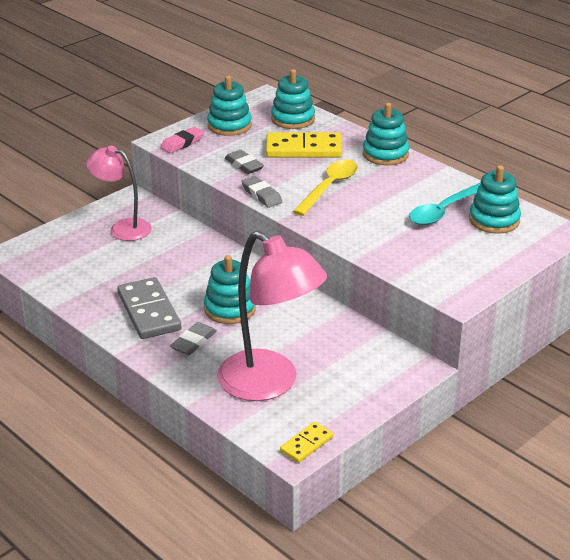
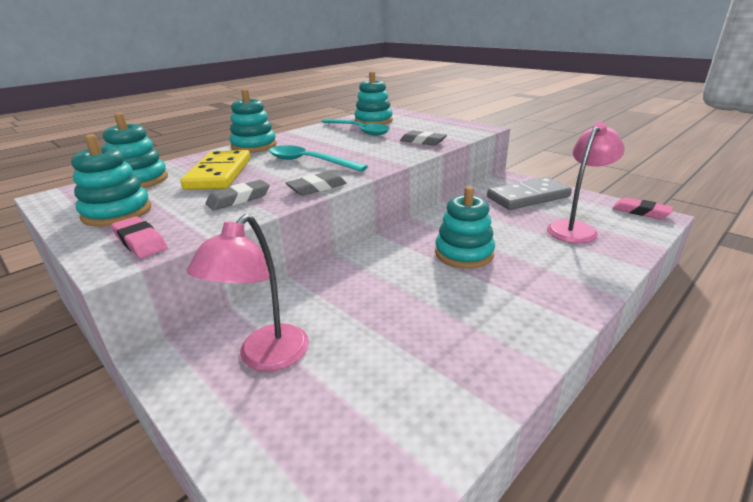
camera: 90 degrees left, 5 degrees down
(149, 312) = (490, 309): grey domino -> grey domino (528, 197)
(193, 342) = (536, 271): grey eraser -> grey eraser (423, 141)
(270, 384) = (575, 228): pink lamp -> pink lamp, size x0.61
(306, 444) = (641, 212): yellow domino -> pink eraser
(329, 187) = (309, 162): yellow spoon -> turquoise spoon

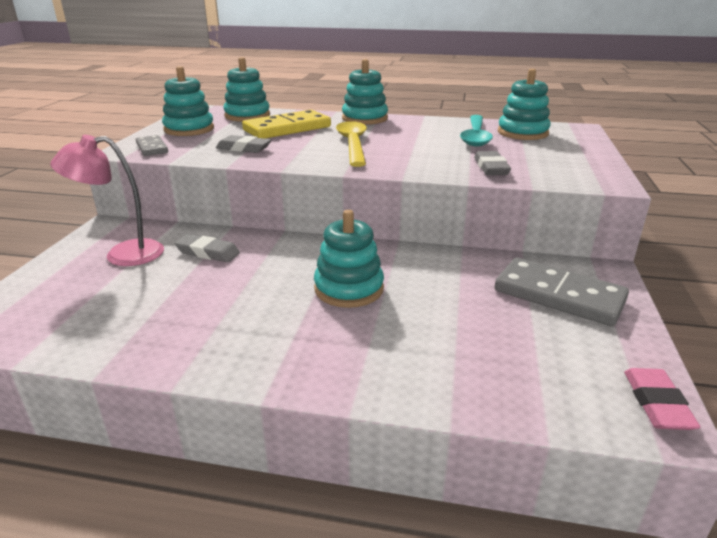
camera: 55 degrees right, 0 degrees up
(140, 241) = (152, 148): pink eraser -> grey domino
(309, 162) = (353, 144): turquoise spoon -> yellow spoon
(317, 188) = (295, 163): grey eraser -> grey eraser (208, 252)
(575, 228) = (506, 349): pink lamp -> none

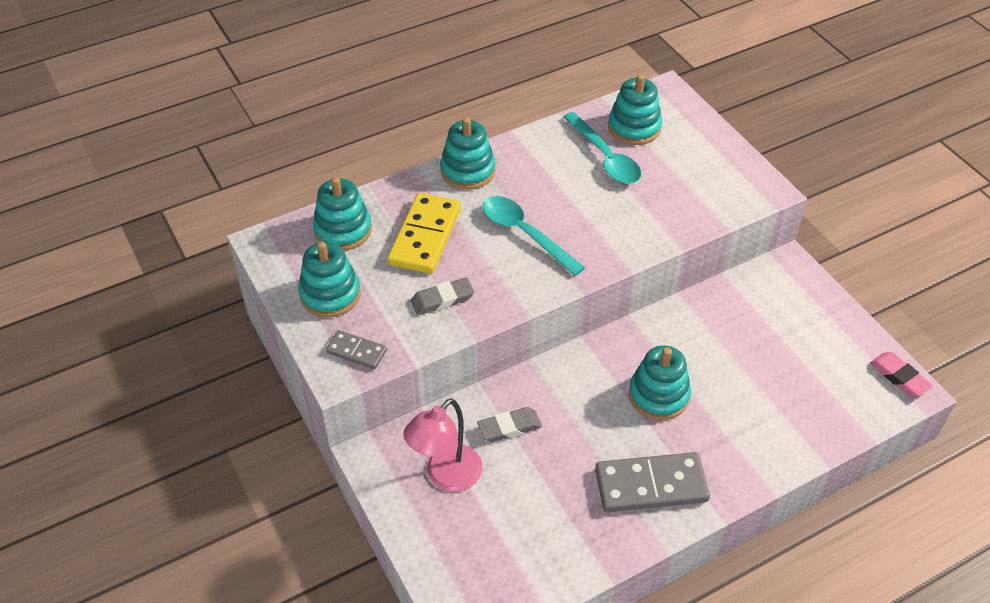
camera: 40 degrees left, 20 degrees up
(353, 144) = (525, 234): yellow spoon -> turquoise spoon
(491, 168) = (673, 213): grey eraser -> none
(558, 295) = (785, 312): grey domino -> grey domino (651, 485)

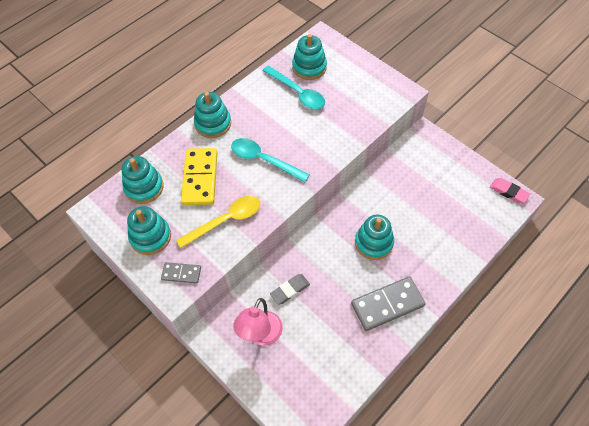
camera: 15 degrees left, 10 degrees up
(442, 299) = (225, 221): grey eraser -> yellow spoon

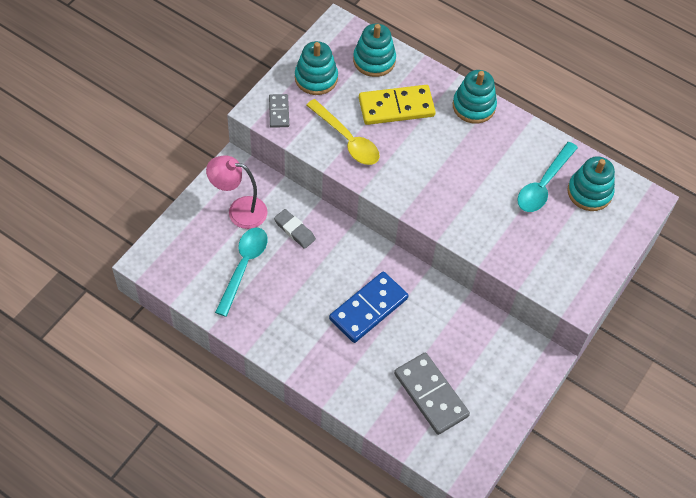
camera: 75 degrees right, 0 degrees up
(264, 160) = (434, 163): turquoise spoon -> turquoise spoon (243, 267)
(374, 243) = (368, 309): turquoise stacking toy -> blue domino
(387, 305) = (291, 328): grey domino -> grey domino (430, 395)
(508, 192) = (474, 464): pink eraser -> none

